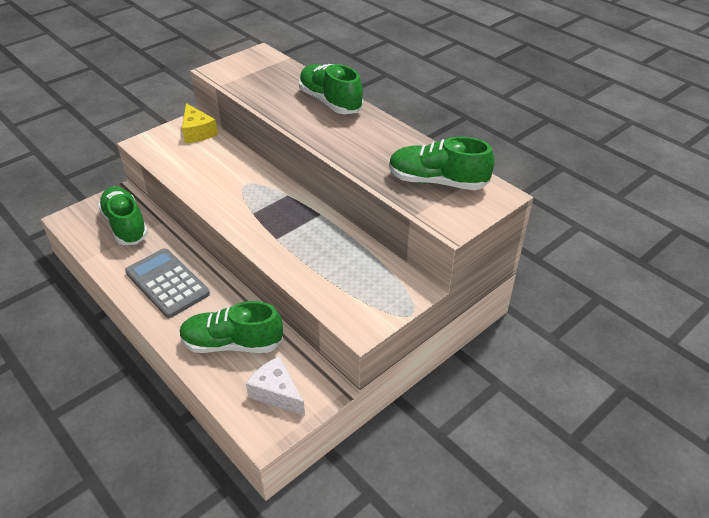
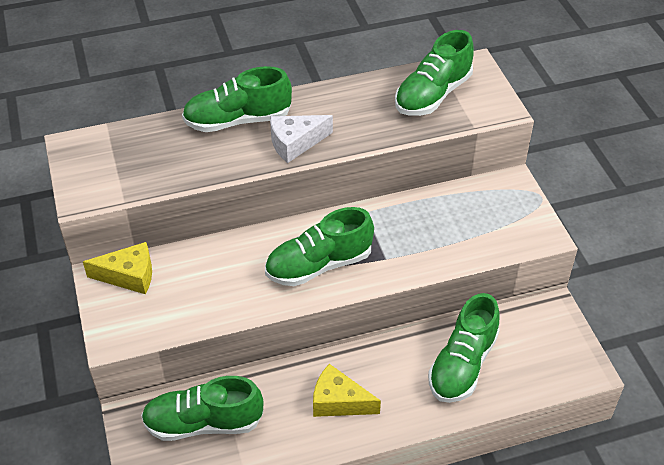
camera: 65 degrees left, 5 degrees up
(167, 283) = (338, 401): grey calculator -> yellow cheese
(250, 207) = (319, 265): none -> green shoe
(276, 393) = (542, 346): white cheese -> white cheese (295, 143)

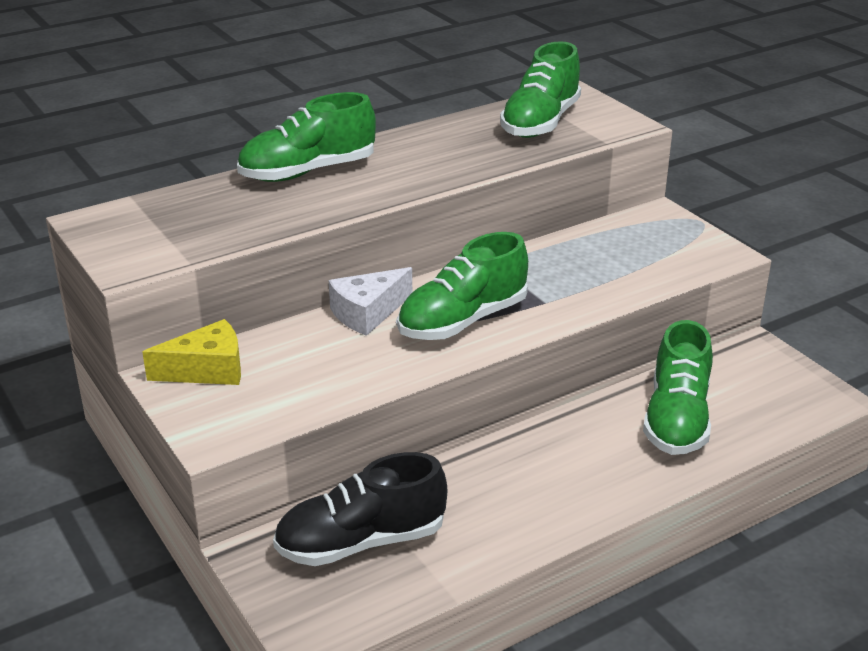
camera: 15 degrees left, 15 degrees down
(203, 423) = (361, 542): green shoe -> black shoe
(295, 143) = (393, 182): white cheese -> white cheese (367, 313)
(338, 401) = (537, 485): yellow cheese -> none

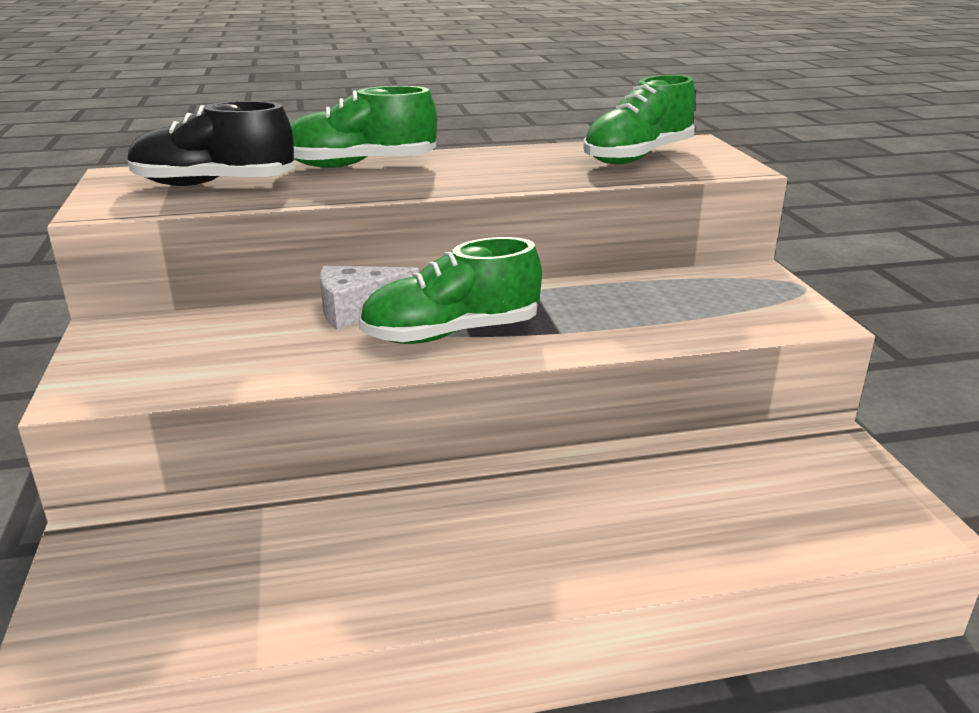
camera: 20 degrees right, 5 degrees down
(207, 370) = (149, 331): yellow cheese -> none
(361, 542) = (211, 558): black shoe -> black shoe (214, 184)
(677, 419) = (688, 504): green shoe -> none

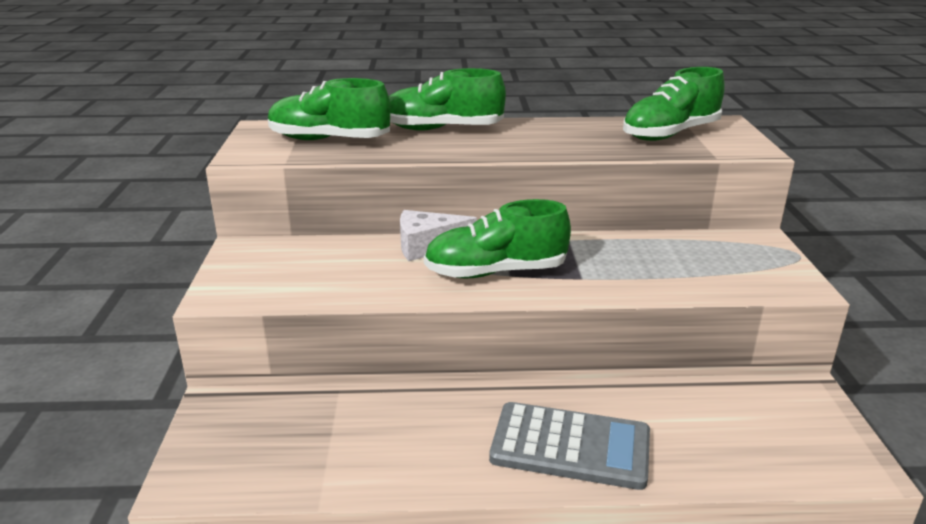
camera: 10 degrees right, 0 degrees up
(214, 184) = (329, 140): black shoe -> green shoe
(574, 540) = (570, 446): none -> grey calculator

